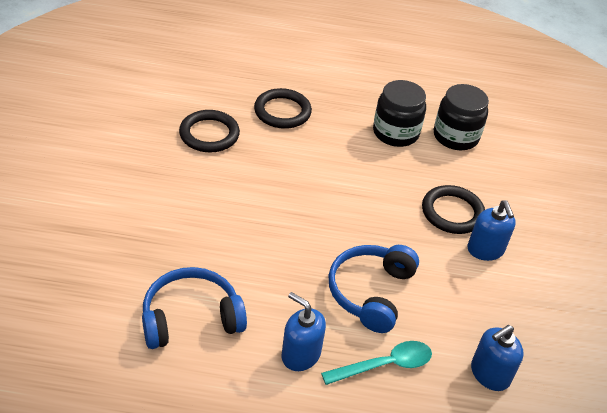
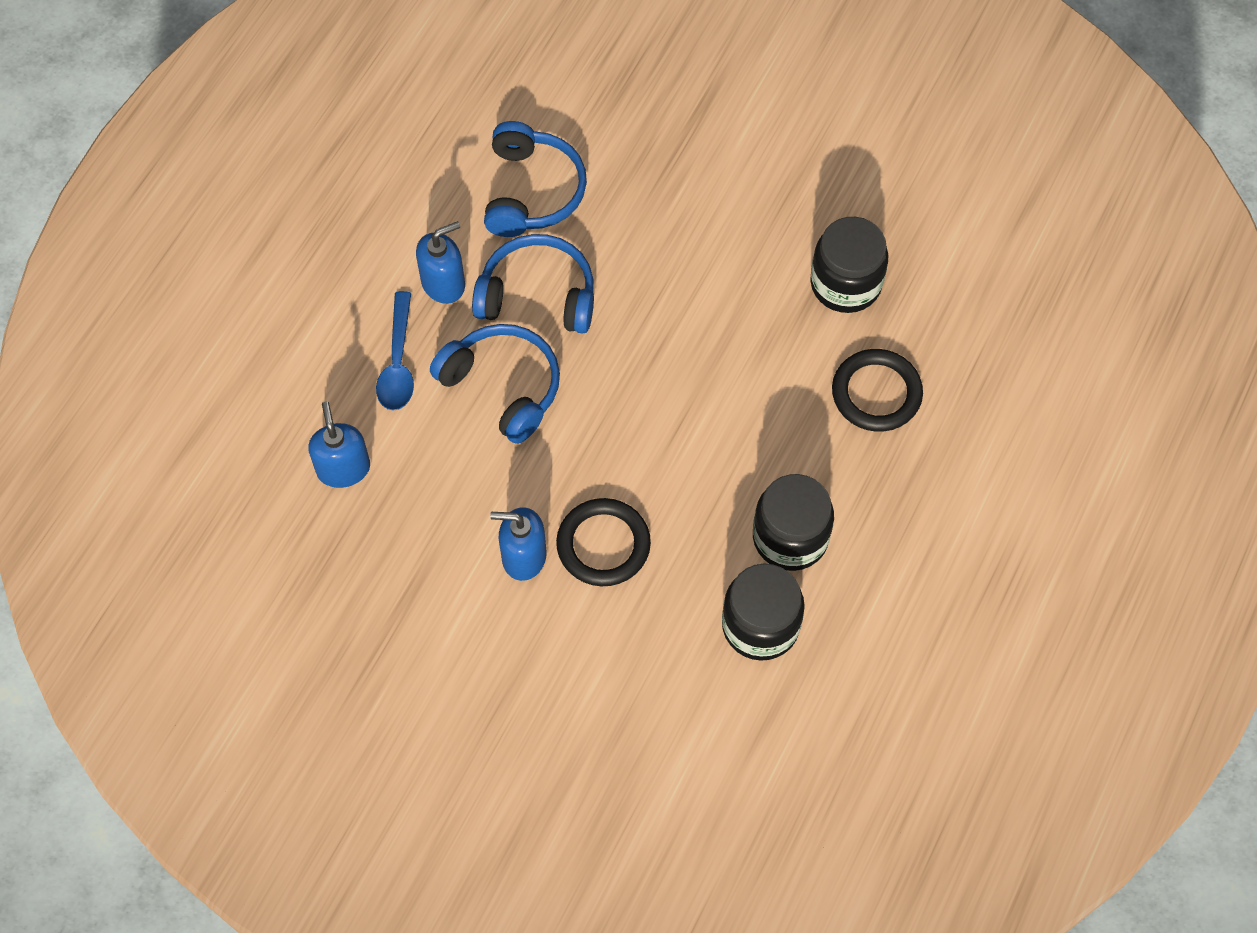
camera: 115 degrees right, 20 degrees up
(209, 134) = (845, 284): black ring -> black jar
(286, 290) = (538, 296): none -> blue headphones
(385, 365) = (398, 363): turquoise spoon -> blue spoon

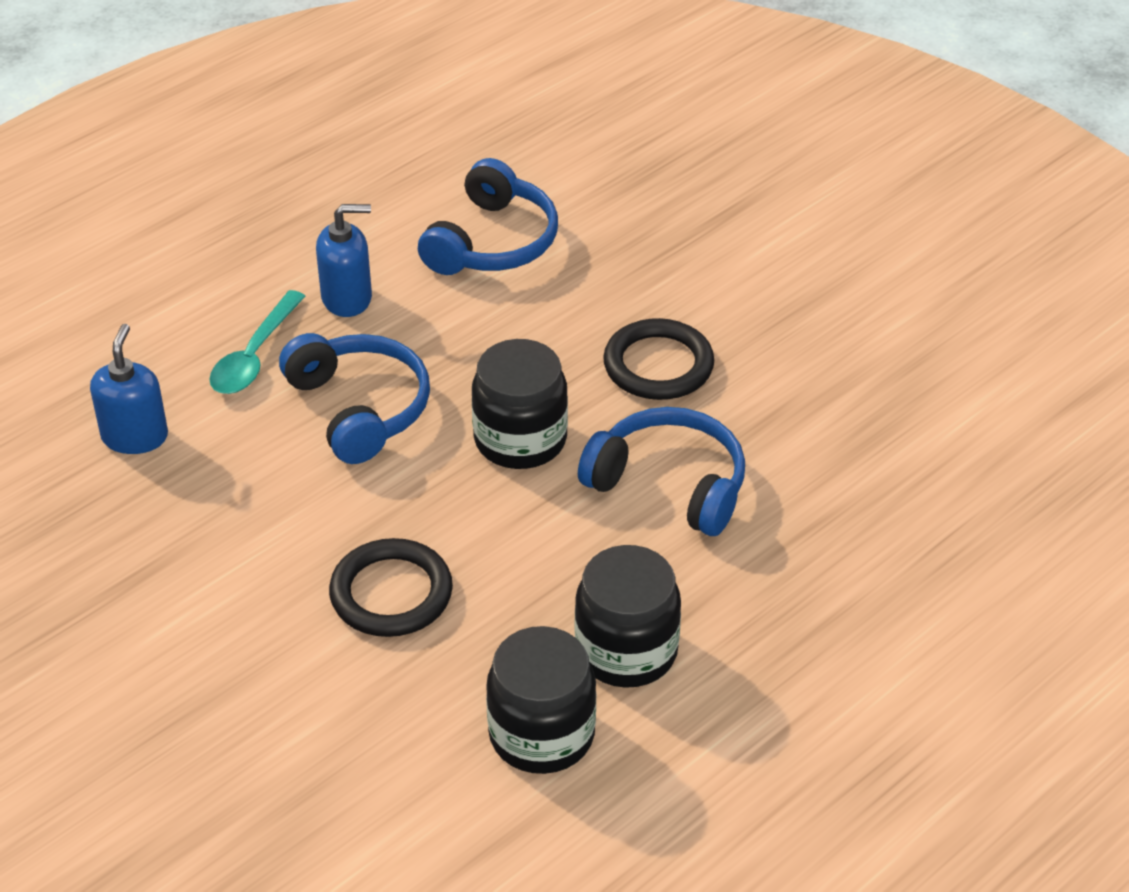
camera: 20 degrees right, 20 degrees down
(398, 363) = (254, 356): blue spoon -> turquoise spoon
(523, 556) = (290, 578): blue soap dispenser -> none
(538, 296) = (446, 335): blue headphones -> blue headphones (669, 485)
(845, 284) = (818, 415): black jar -> black jar (520, 439)
(876, 393) = (807, 532): black ring -> black ring (658, 365)

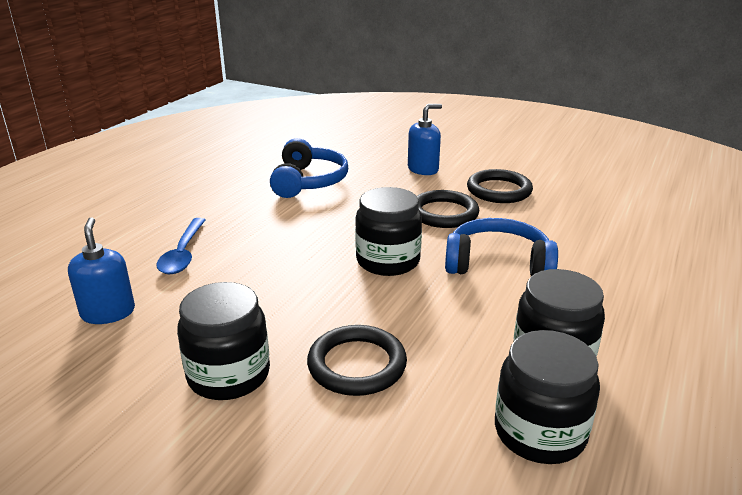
camera: 20 degrees left, 15 degrees down
(242, 566) = (229, 375): none -> black jar
(254, 356) = (183, 254): turquoise spoon -> blue spoon
(347, 298) = (233, 217): blue soap dispenser -> blue soap dispenser (423, 169)
(359, 408) = (270, 266): blue headphones -> none
(780, 335) = (499, 190): none -> black ring

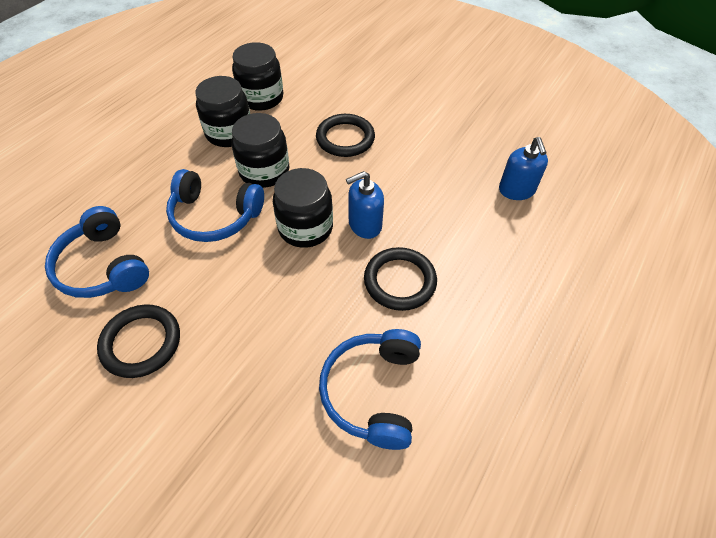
camera: 175 degrees left, 25 degrees up
(183, 254) = (486, 252): blue spoon -> none
(229, 375) = (420, 138): black jar -> black jar (264, 171)
(423, 169) = (210, 415): blue soap dispenser -> blue soap dispenser (364, 225)
(443, 213) = (228, 298): black ring -> black ring (400, 281)
(578, 224) = (103, 266): none -> blue headphones

